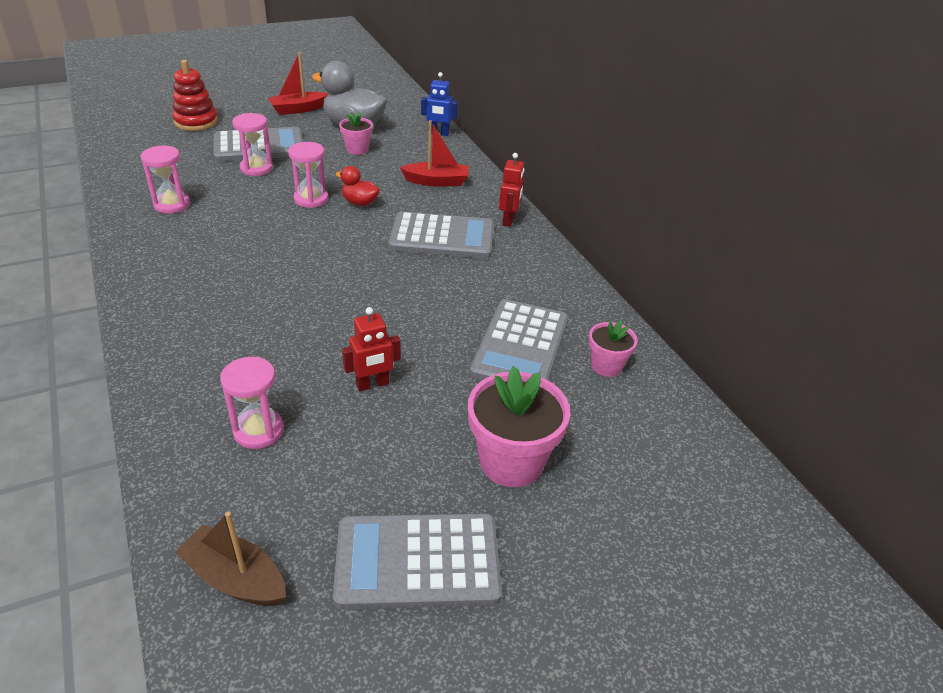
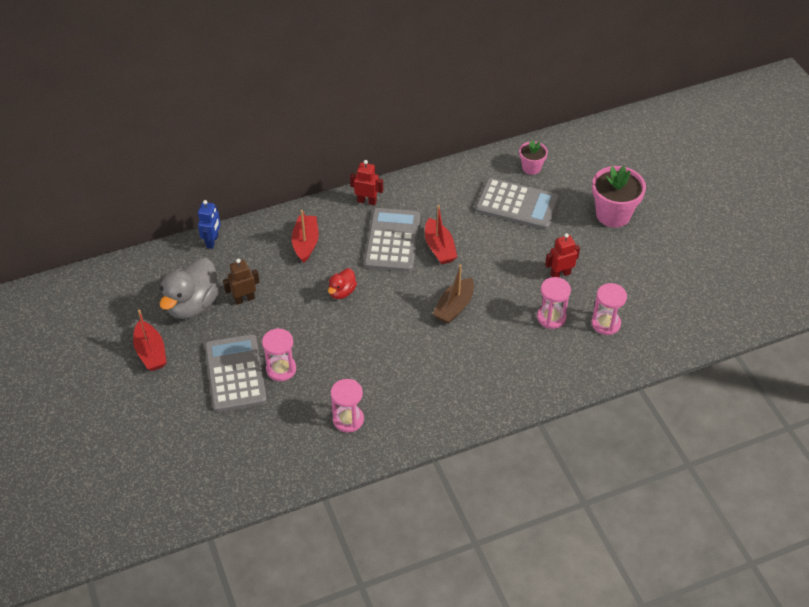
camera: 85 degrees left, 10 degrees up
(196, 122) = (177, 434): red stacking toy -> none
(235, 578) = (703, 319): brown boat -> brown boat (454, 307)
(311, 199) = (337, 324): pink hourglass -> pink hourglass (551, 317)
(357, 149) = (244, 299): pink flower pot -> brown robot
(372, 384) = (560, 274): red robot -> red robot turned 90 degrees counterclockwise
(417, 561) = (681, 252): grey calculator -> none
(429, 272) = (439, 248): none -> red boat

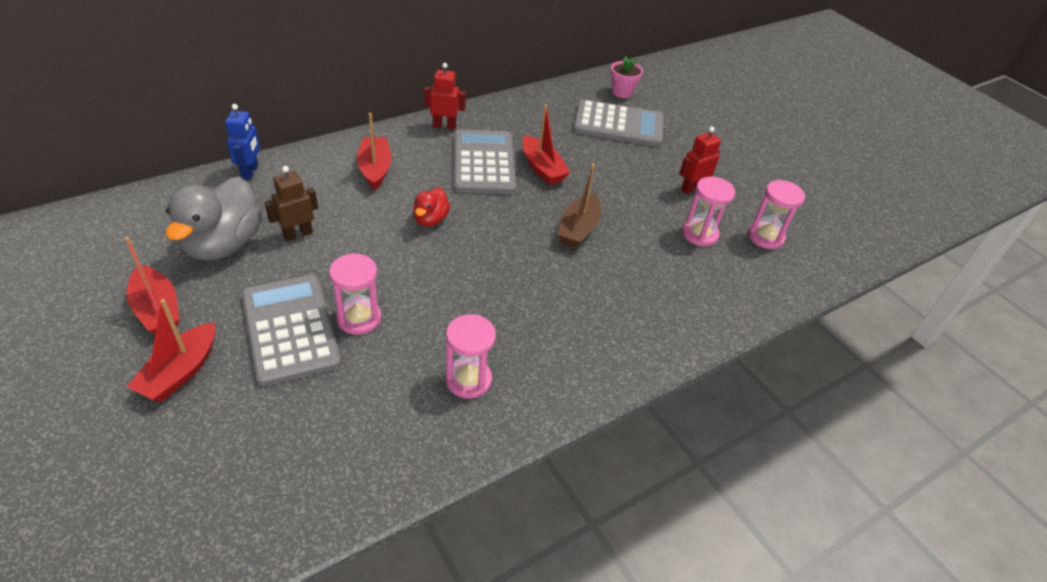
camera: 15 degrees left, 5 degrees down
(166, 397) = (180, 372): none -> red boat
(613, 214) = (725, 131): pink flower pot -> none

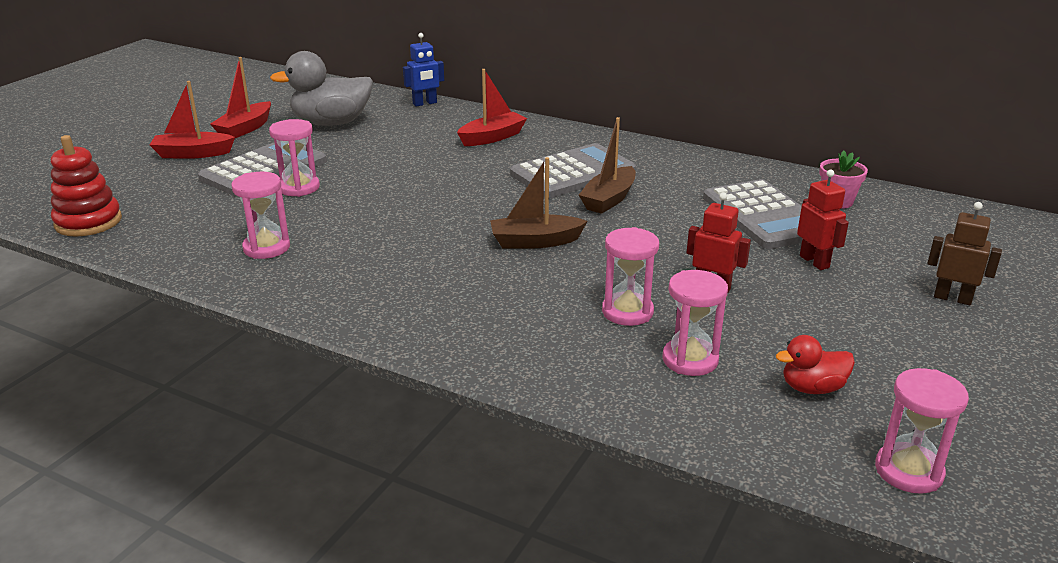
camera: 65 degrees right, 15 degrees down
(281, 511) = (88, 222): none -> red stacking toy
(298, 234) = (372, 139): brown robot -> brown robot (952, 298)
(430, 219) = (455, 176): red duck -> red duck (812, 388)
(444, 126) = (602, 142): red robot -> red robot (814, 262)
(542, 168) = (609, 199): red boat -> brown boat
(890, 221) = (908, 471): none -> pink hourglass

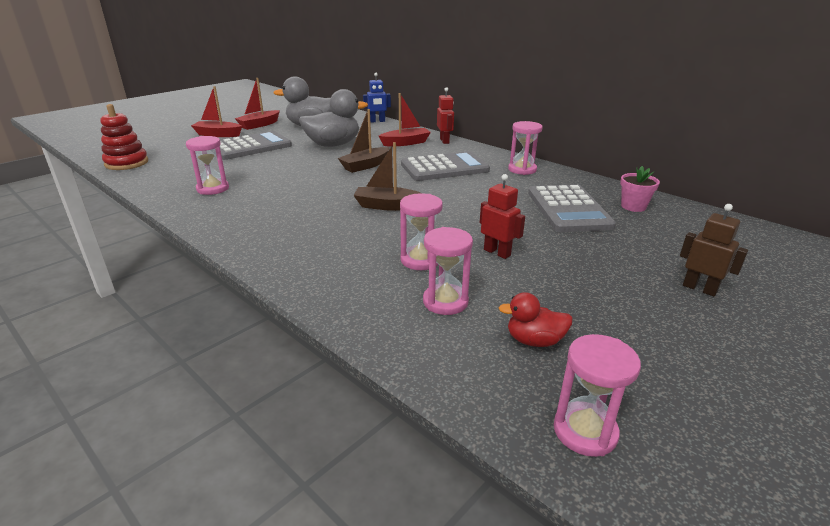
camera: 15 degrees right, 0 degrees up
(299, 188) = (262, 158): pink hourglass -> pink hourglass (522, 169)
(389, 152) = (333, 145): none -> grey duck
(609, 199) = (458, 186): brown boat -> brown boat (365, 166)
(814, 262) = (591, 245): red robot -> red robot (444, 141)

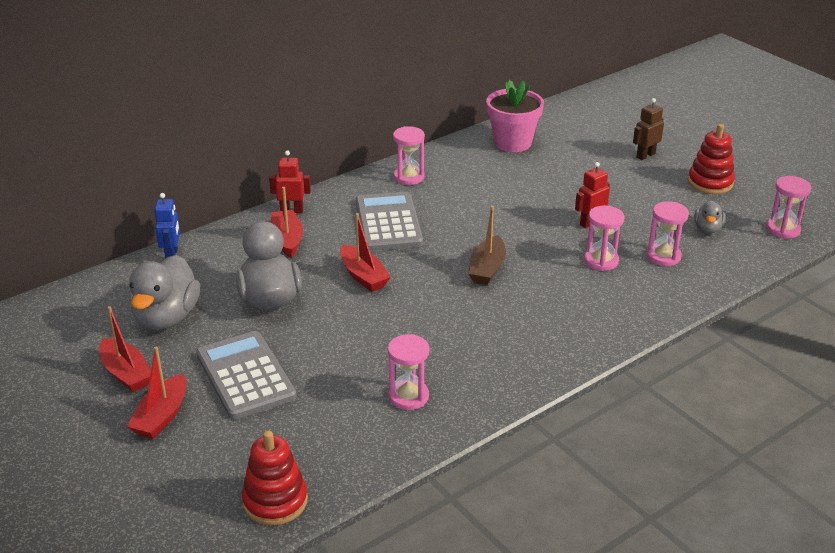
camera: 80 degrees left, 5 degrees up
(365, 166) = (363, 276): brown boat -> red boat
(534, 341) = (707, 229): red duck -> grey duck
(568, 209) = (512, 173): grey calculator -> none
(633, 206) = (512, 143): pink flower pot -> pink flower pot, size x1.78
(678, 347) = (710, 182): none -> red stacking toy

